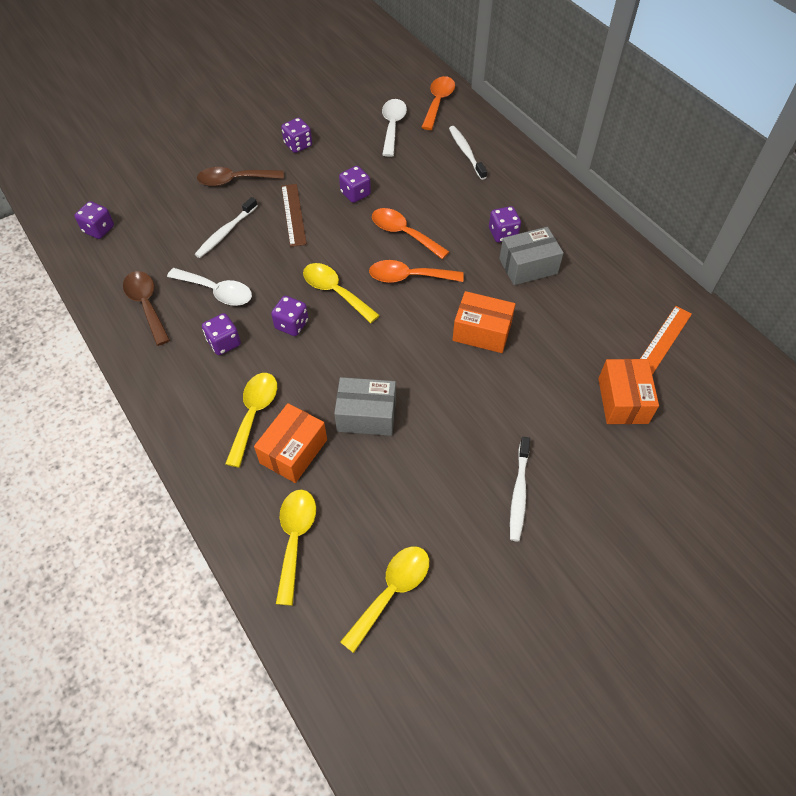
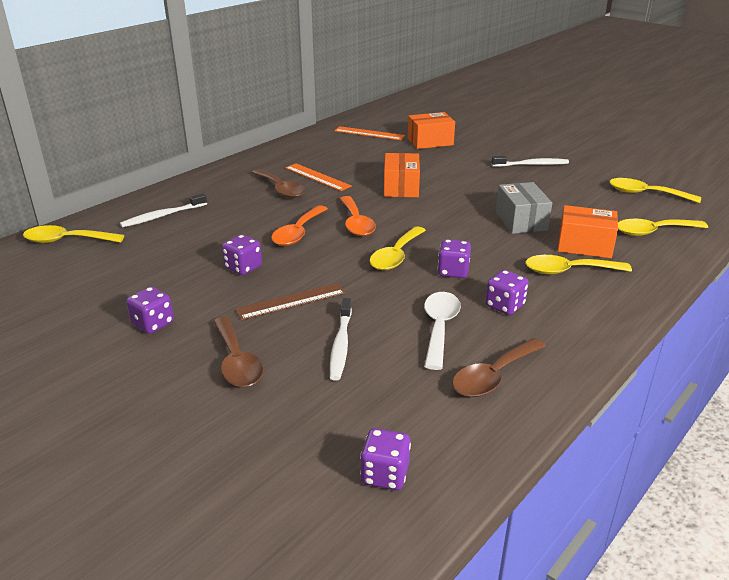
camera: 105 degrees left, 25 degrees down
(225, 232) = (341, 345): white toothbrush -> white toothbrush turned 75 degrees clockwise
(392, 126) = (114, 262): white spoon -> none
(438, 102) = (67, 240): orange spoon -> yellow spoon
(503, 234) = (281, 189): purple dice -> brown spoon
(528, 266) = (317, 177): grey box -> orange ruler

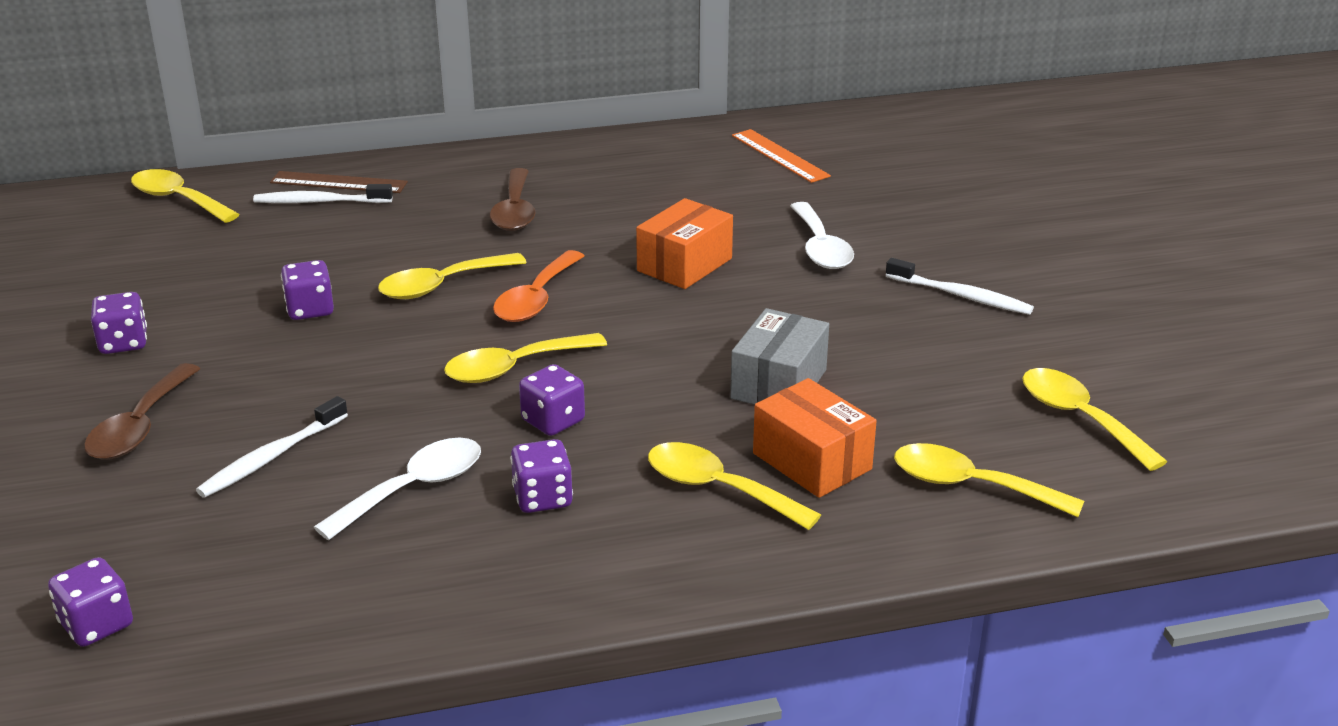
camera: 35 degrees right, 0 degrees up
(291, 301) = (298, 377): brown ruler -> brown ruler (338, 182)
(298, 233) = (442, 285): orange spoon -> yellow spoon
(317, 177) = (592, 207): orange ruler -> none
(430, 142) = (855, 200): orange box -> none
(447, 163) = (820, 247): none -> white spoon
(493, 376) = (378, 580): brown spoon -> none

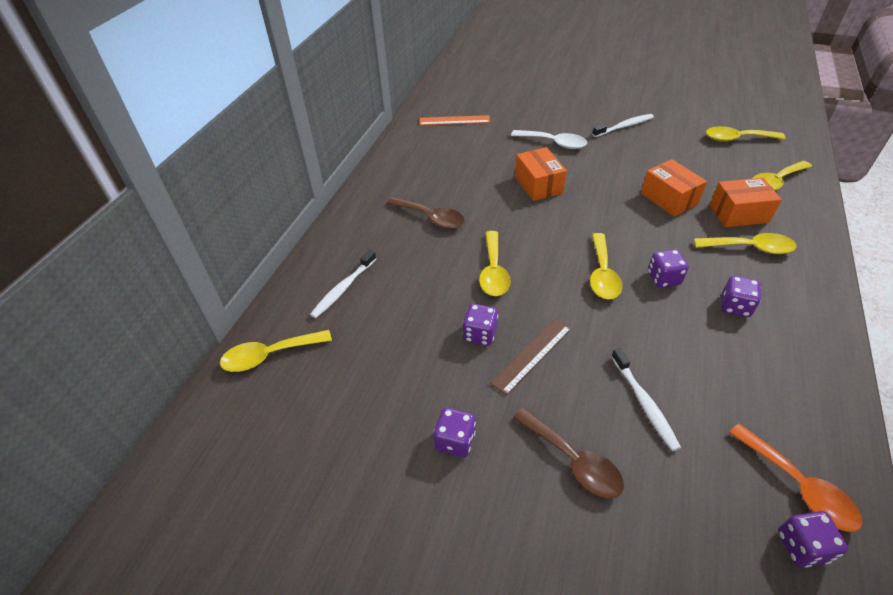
camera: 55 degrees left, 15 degrees up
(338, 182) = (326, 273): brown ruler -> brown ruler (532, 355)
(414, 489) = (706, 351): white spoon -> none
(536, 299) = (535, 243): orange spoon -> orange spoon (798, 486)
(718, 489) = (750, 248): yellow spoon -> yellow spoon turned 150 degrees counterclockwise
(779, 384) = (669, 199): grey box -> orange box

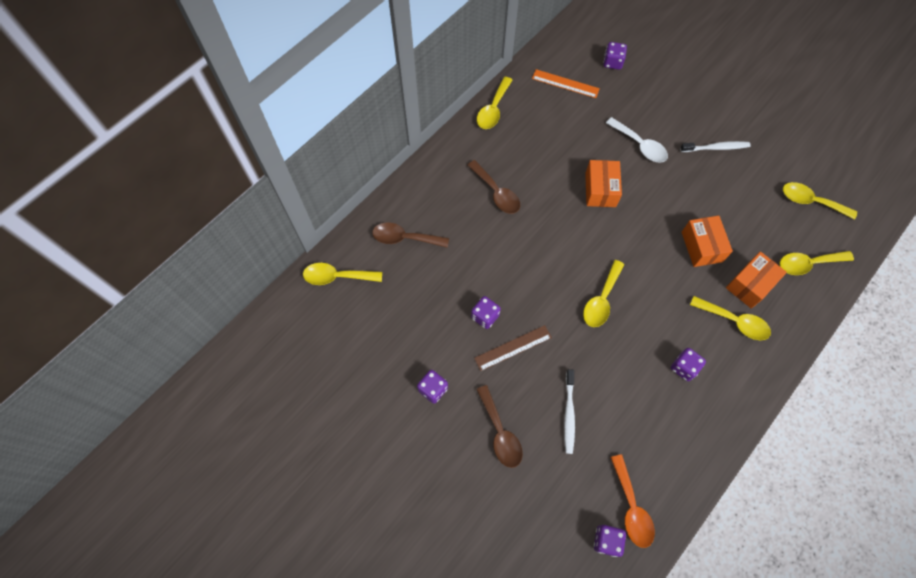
camera: 20 degrees right, 20 degrees up
(343, 288) = (405, 238): white toothbrush -> brown spoon
(493, 271) = (520, 265): yellow spoon -> yellow spoon (493, 109)
(663, 278) = (646, 322): purple dice -> purple dice (612, 62)
(739, 214) = (750, 285): orange box -> orange box turned 60 degrees counterclockwise

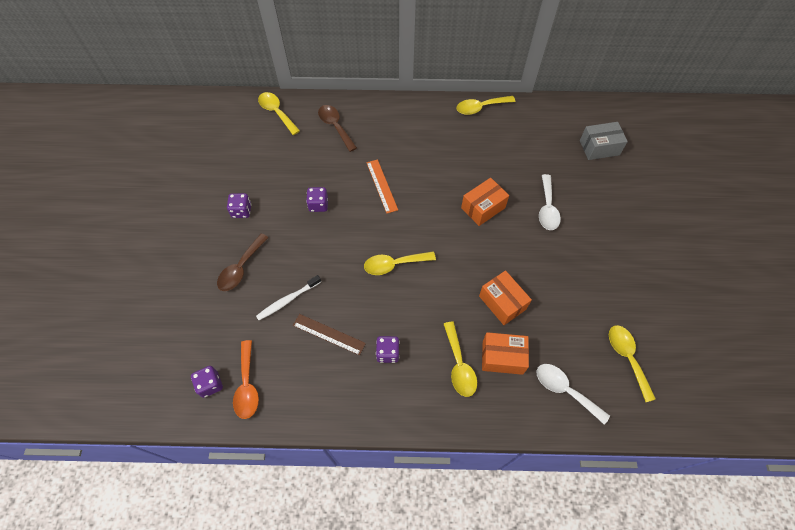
camera: 50 degrees right, 5 degrees down
(496, 193) = (417, 151): brown spoon -> none
(513, 348) = (309, 235): brown ruler -> brown ruler (329, 334)
(565, 84) = (548, 132): orange ruler -> orange ruler (381, 186)
(612, 62) = (599, 147): purple dice -> grey box
(631, 507) = (247, 385): orange spoon -> orange spoon turned 45 degrees counterclockwise
(701, 247) = (502, 302): orange box -> orange box turned 75 degrees counterclockwise
(716, 148) = (601, 259): white toothbrush -> none
(808, 264) = (565, 390): yellow spoon -> white spoon

